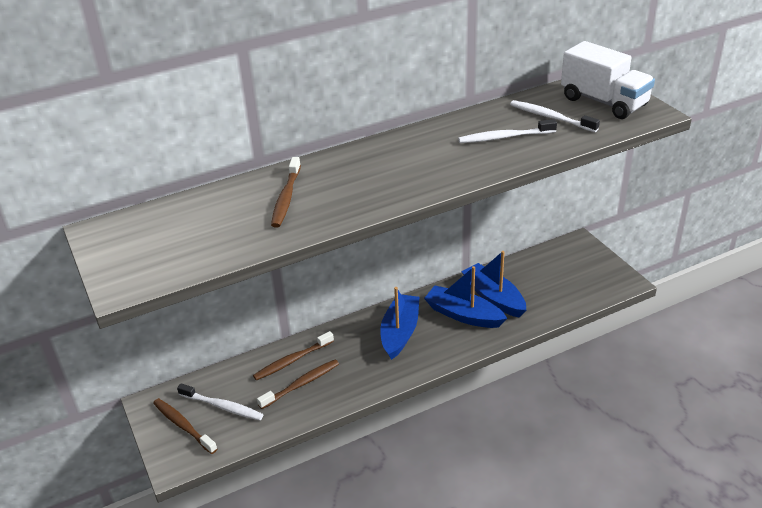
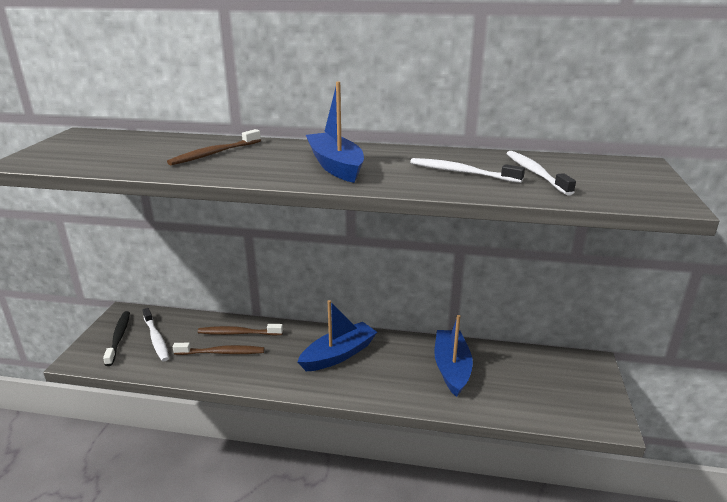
camera: 35 degrees right, 10 degrees down
(183, 426) = (119, 337): brown toothbrush -> black toothbrush
(463, 315) = (407, 368): blue boat -> blue boat (335, 166)
(604, 102) = (617, 179): white truck -> none

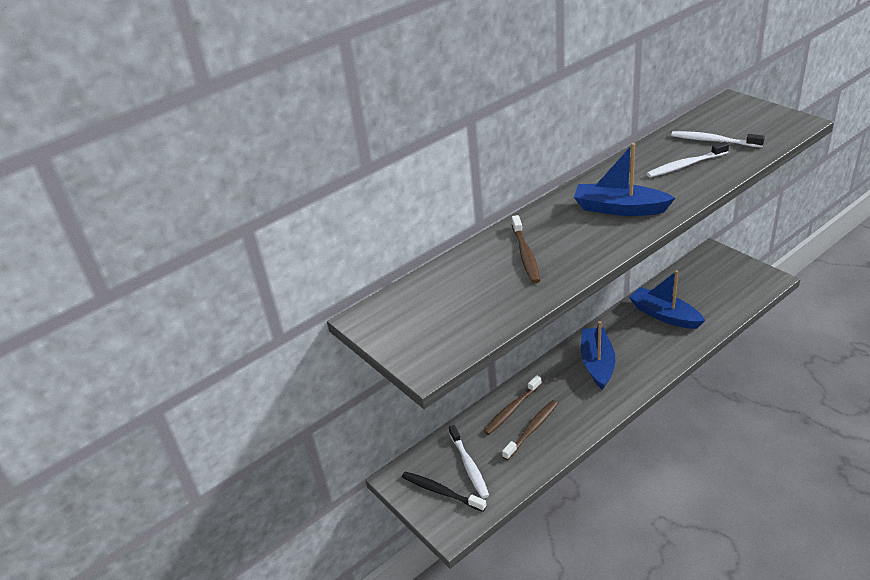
camera: 45 degrees left, 10 degrees up
(156, 339) = (469, 466): white toothbrush -> white toothbrush turned 60 degrees clockwise

